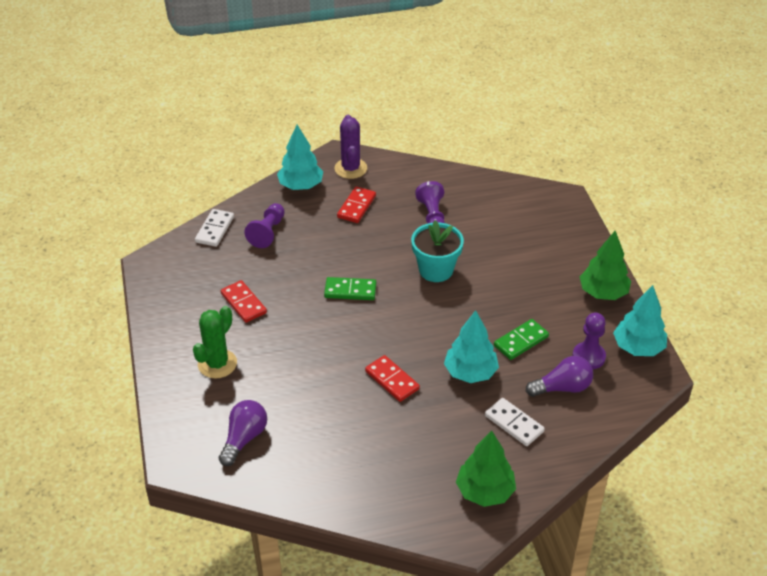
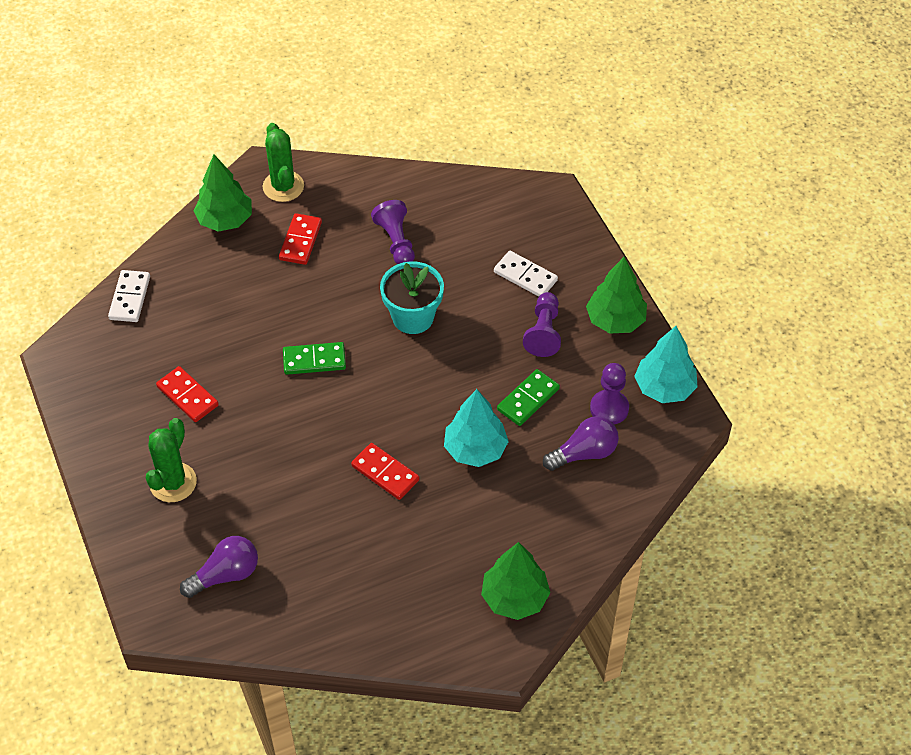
camera: 10 degrees left, 10 degrees up
(244, 438) = (225, 575): purple light bulb -> purple light bulb turned 45 degrees clockwise
(267, 232) = (197, 293): purple pawn -> purple pawn (543, 332)
(300, 186) = (225, 220): turquoise tree -> green tree
(350, 168) = (283, 186): purple cactus -> green cactus
(514, 423) = (535, 507): white domino -> white domino (525, 276)

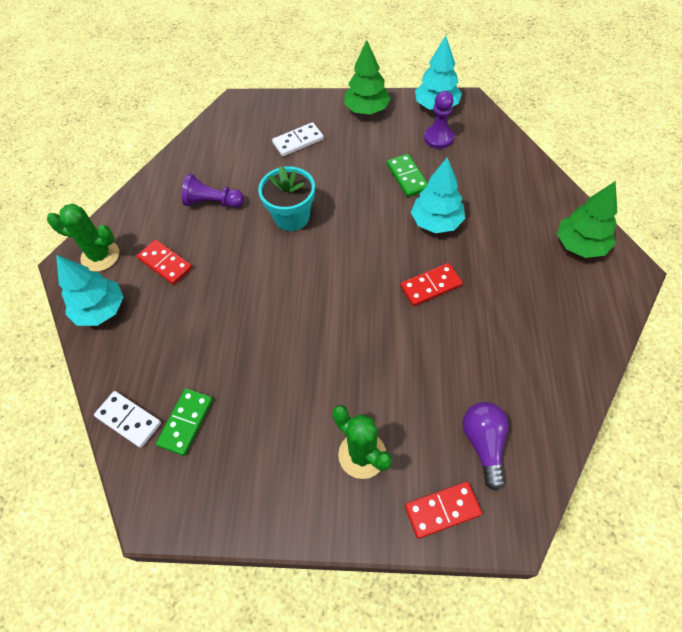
camera: 60 degrees left, 5 degrees up
(187, 396) = (272, 408): red domino -> red domino (442, 510)
(225, 220) = (101, 310): green tree -> turquoise tree
(314, 360) = (292, 296): green domino -> green domino (186, 422)
(543, 332) = (353, 148): purple pawn -> none
(584, 453) = (470, 163): purple light bulb -> none

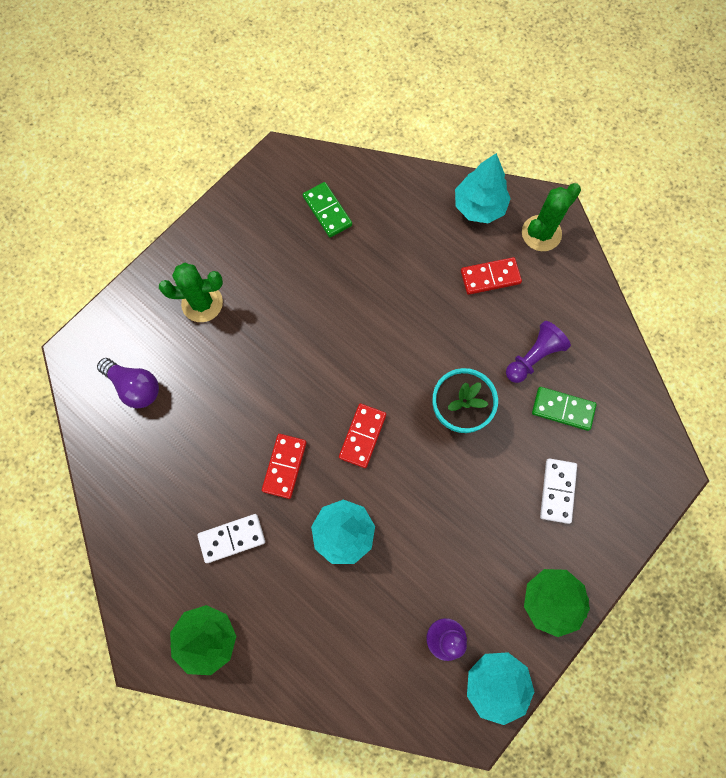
camera: 125 degrees right, 15 degrees up
(128, 420) = (361, 177): white domino -> white domino (232, 538)
(407, 177) = (419, 556): green domino -> green domino (563, 409)
(442, 510) = (123, 323): red domino -> red domino (362, 436)

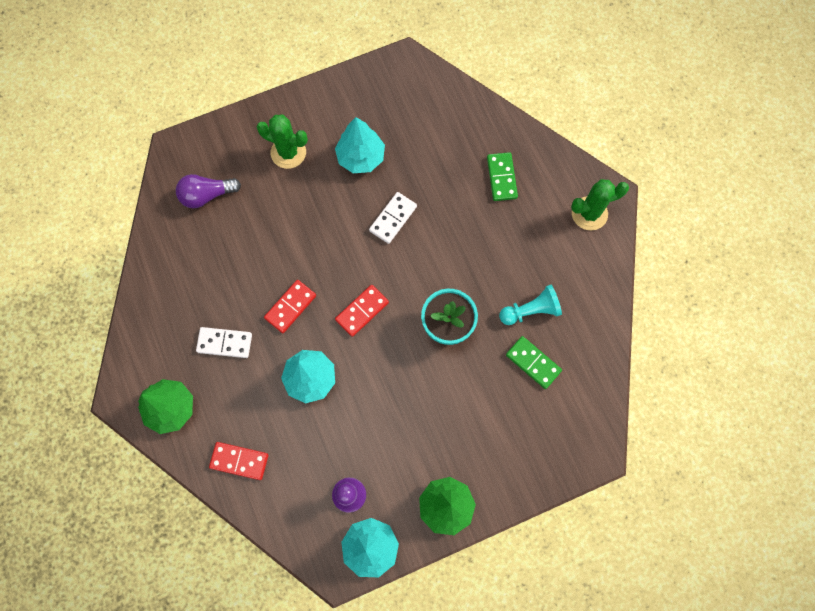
camera: 25 degrees right, 0 degrees up
(135, 387) = (207, 195): purple light bulb -> purple light bulb turned 105 degrees clockwise
(327, 211) = (422, 121): green domino -> green domino (502, 178)
(479, 206) = (548, 169): turquoise tree -> turquoise tree (361, 157)
(490, 277) = (528, 231): red domino -> red domino (239, 461)
(533, 357) = (530, 310): purple pawn -> turquoise pawn
(557, 491) = (495, 424): white domino -> white domino (393, 219)

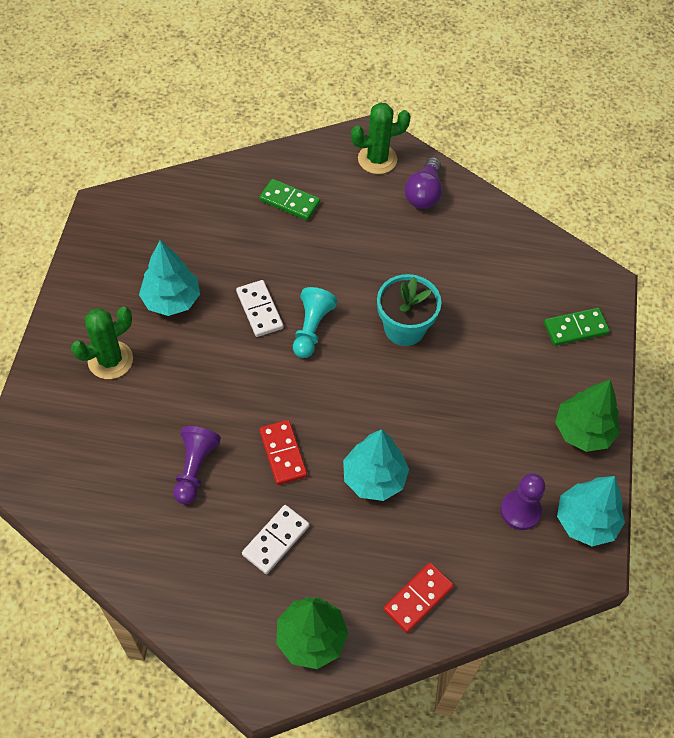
camera: 60 degrees left, 15 degrees down
(207, 195) = (92, 464): purple light bulb -> purple light bulb (424, 193)
(243, 259) = (195, 468): none -> purple pawn
(362, 311) = (336, 391): red domino -> none
(530, 310) = (437, 254): turquoise pawn -> turquoise pawn (311, 329)
(533, 363) = (488, 281): green domino -> green domino (575, 328)
(589, 213) = (377, 159): green cactus -> green cactus turned 60 degrees clockwise

